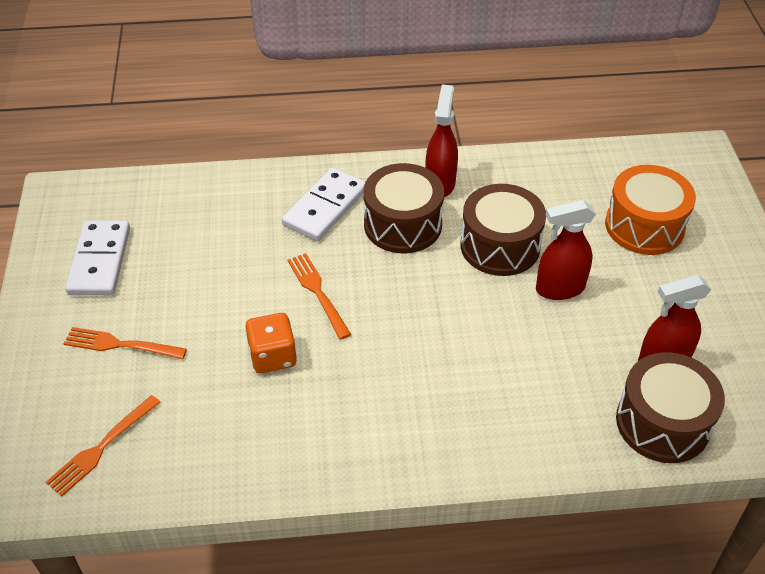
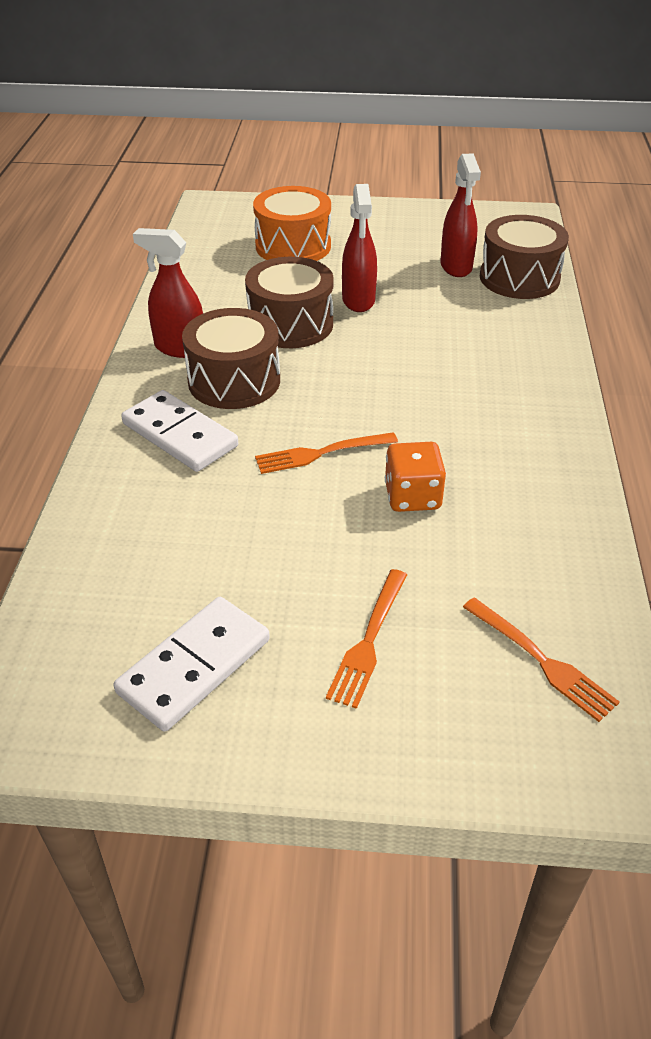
camera: 80 degrees left, 5 degrees down
(99, 261) = (195, 666): white domino -> white domino turned 60 degrees counterclockwise

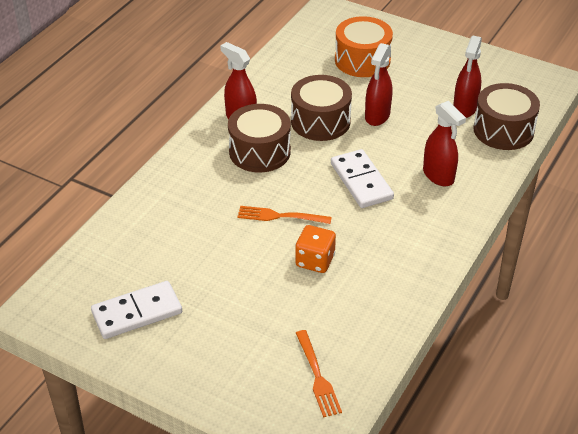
camera: 25 degrees right, 0 degrees up
(179, 435) = (206, 178): white domino -> white domino (361, 181)
(369, 640) = (233, 332): orange fork -> none
(487, 346) = (438, 176): none -> red spray bottle

